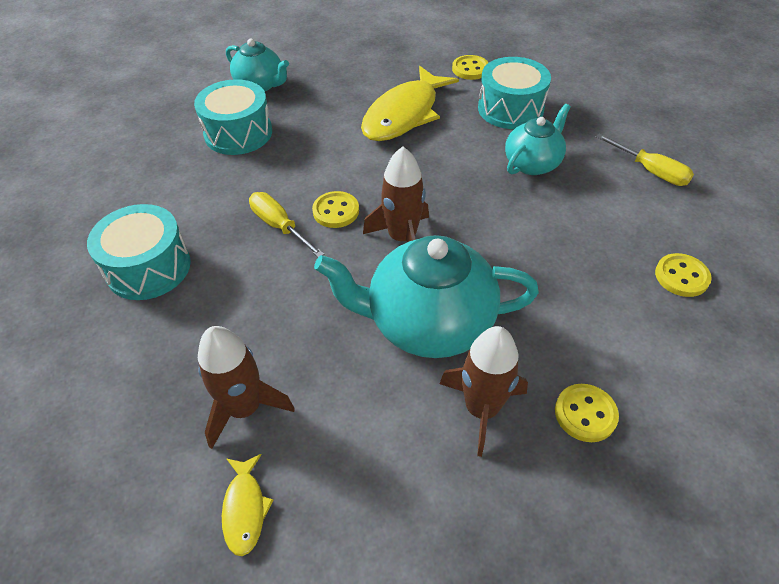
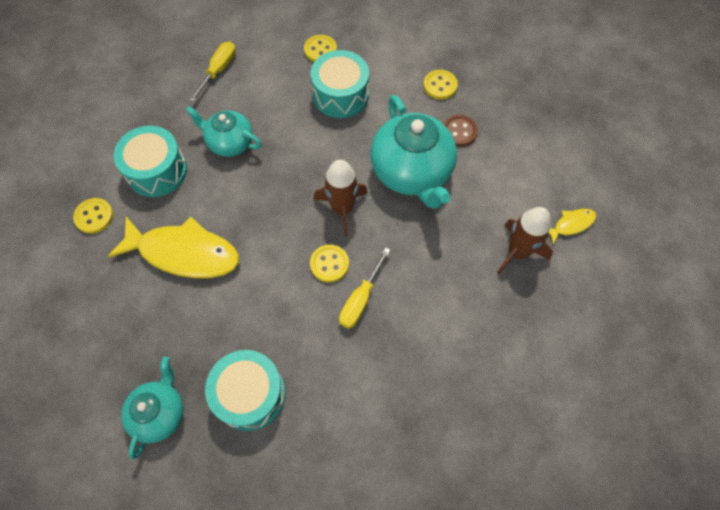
camera: 110 degrees left, 15 degrees up
(148, 267) = (440, 379): turquoise drum -> turquoise drum (340, 95)
(481, 409) = (459, 131): brown rocket -> brown button

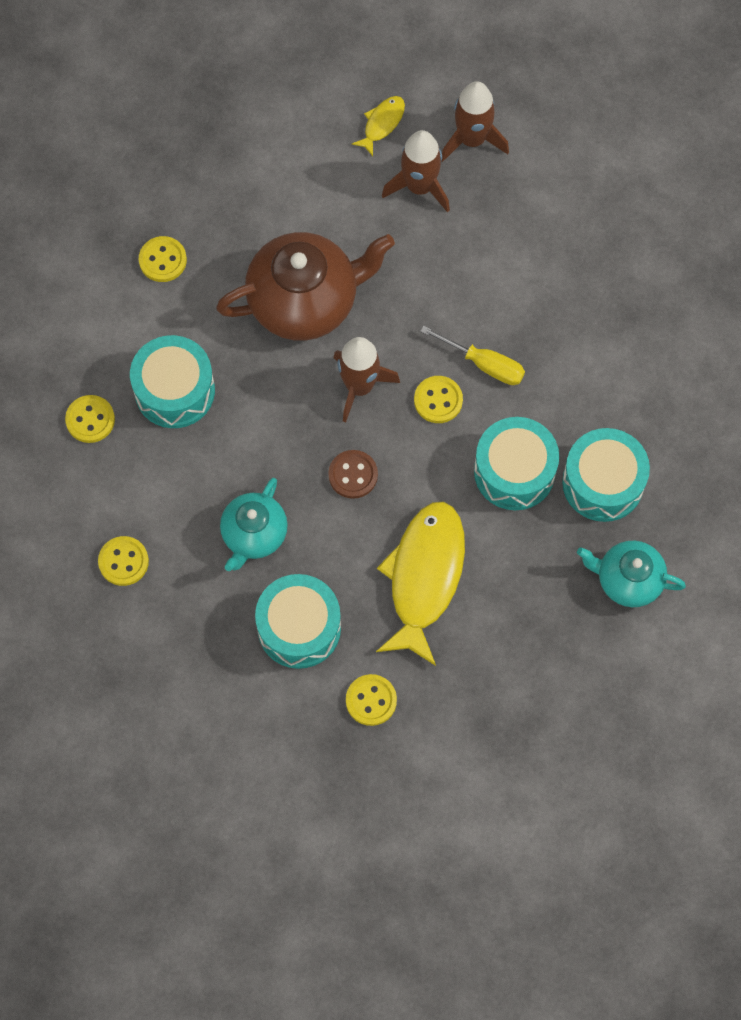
camera: 90 degrees left, 5 degrees up
(219, 70) = (123, 561): yellow screwdriver -> yellow button
(265, 321) = (514, 471): none -> turquoise drum
(411, 172) = (305, 301): turquoise teapot -> brown teapot
(459, 131) = (241, 240): brown button -> brown button (353, 475)
(567, 293) = (472, 139): none -> brown rocket
(571, 224) = (382, 124): yellow fish -> yellow fish turned 60 degrees clockwise

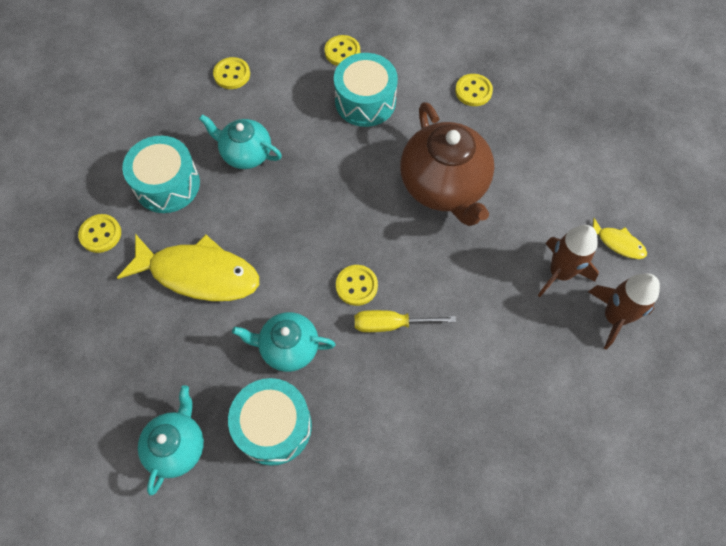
camera: 90 degrees right, 5 degrees down
(353, 475) = (291, 221): brown button -> none
(359, 386) = (369, 226): brown rocket -> none
(484, 364) = (391, 324): yellow screwdriver -> yellow screwdriver turned 60 degrees clockwise
(514, 471) = (288, 347): turquoise drum -> turquoise teapot

